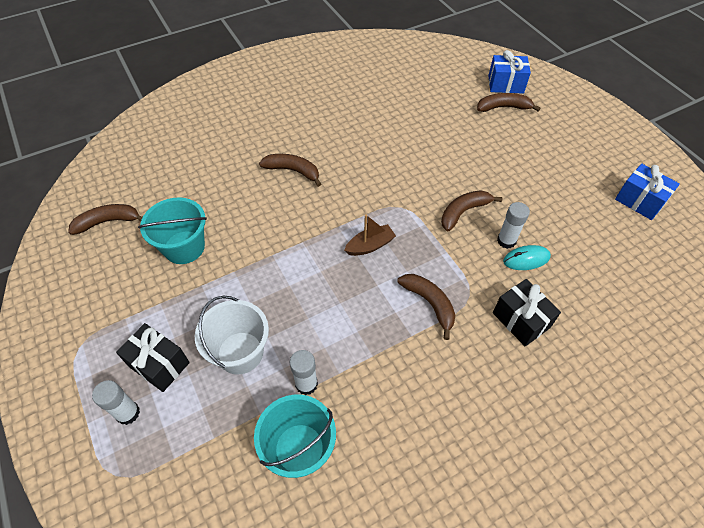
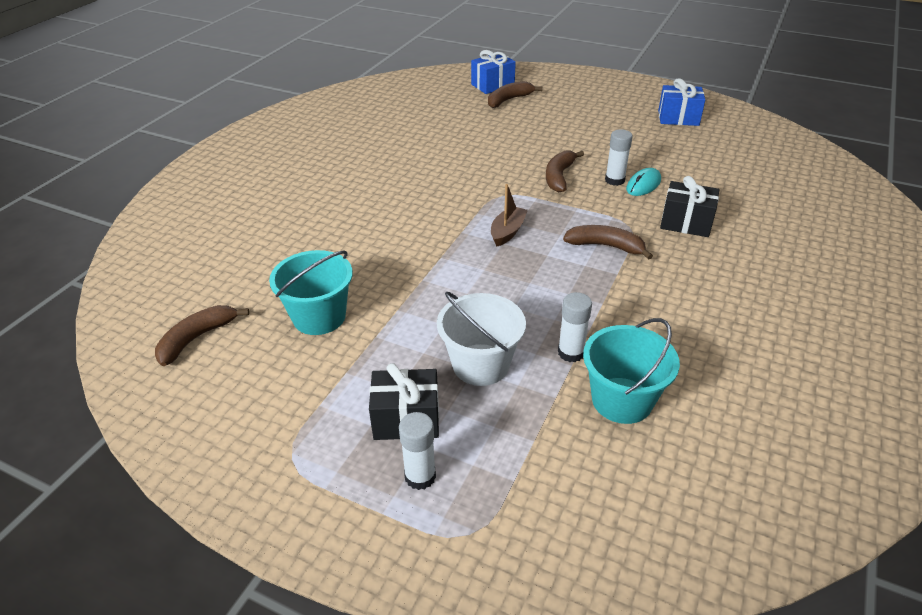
camera: 35 degrees left, 15 degrees down
(293, 171) = (367, 212): brown banana -> none

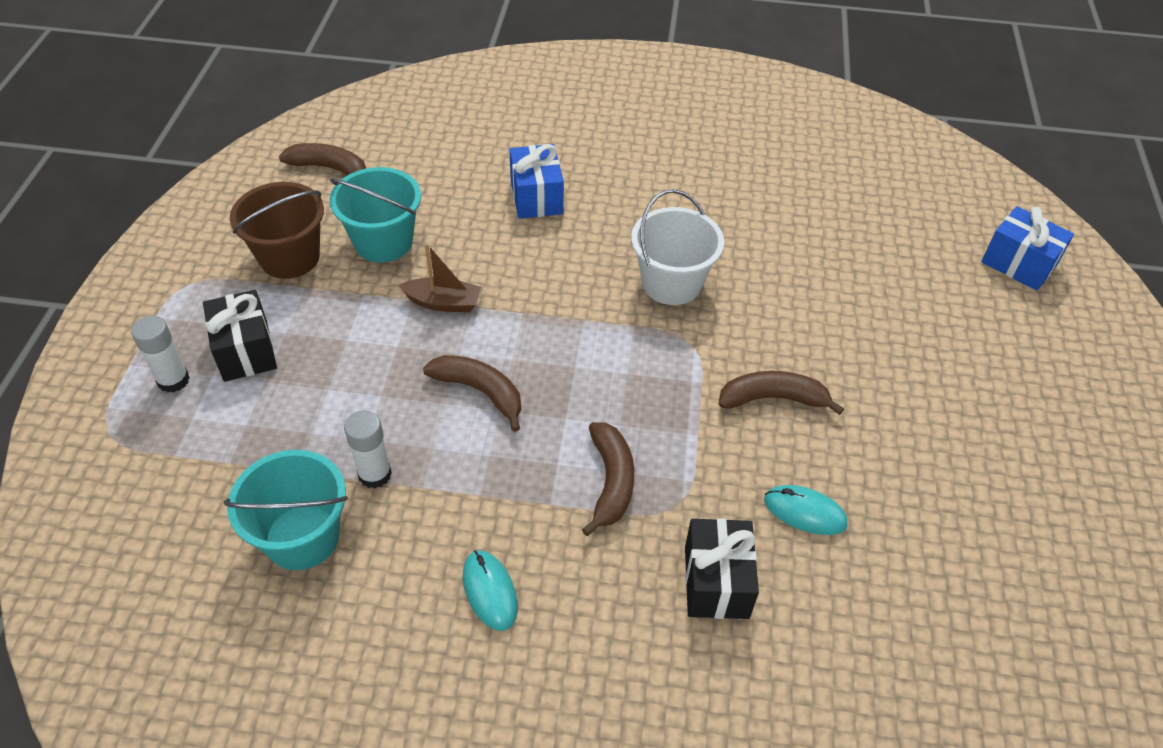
camera: 70 degrees right, 10 degrees up
(300, 378) = (290, 257): none -> brown bucket
(480, 364) = (337, 393): white bucket -> white bucket (671, 283)
(507, 232) = (602, 366): brown boat -> brown boat (443, 303)
(509, 100) = (980, 294): brown banana -> brown banana (480, 392)
(614, 180) = (799, 471): white glue stick -> none
(678, 118) = (1083, 546): blue gift -> blue gift (536, 197)
(682, 310) = (490, 591): none -> turquoise mouse

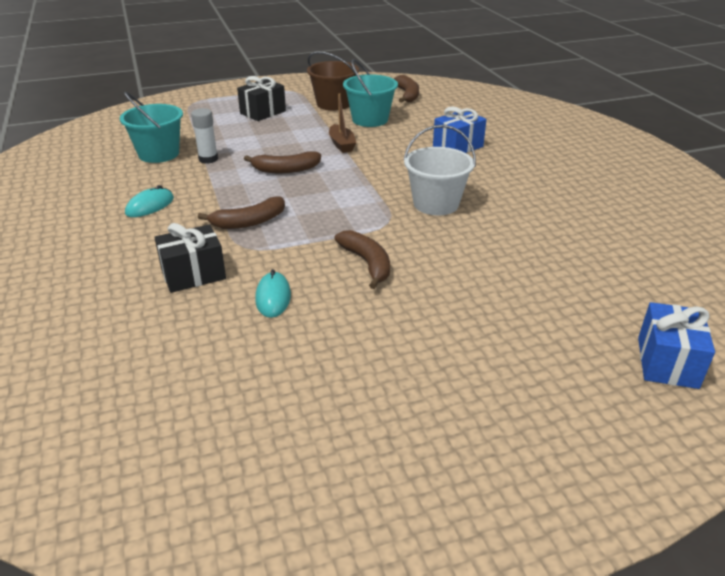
camera: 65 degrees right, 15 degrees down
(173, 380) = (232, 104): white glue stick -> none
(480, 392) = (285, 170): brown banana -> brown banana turned 75 degrees clockwise

